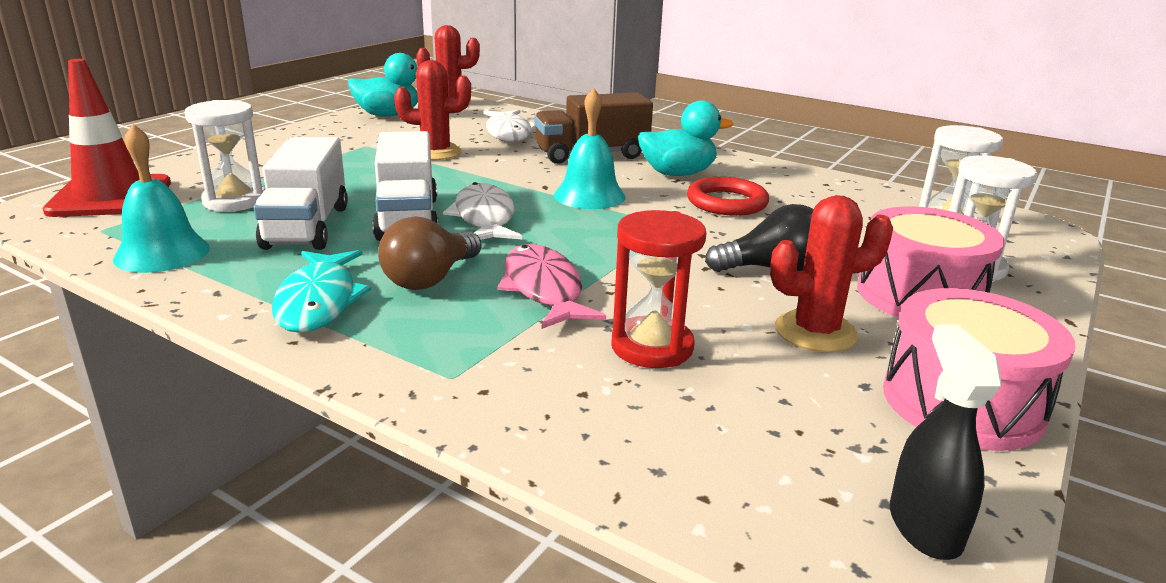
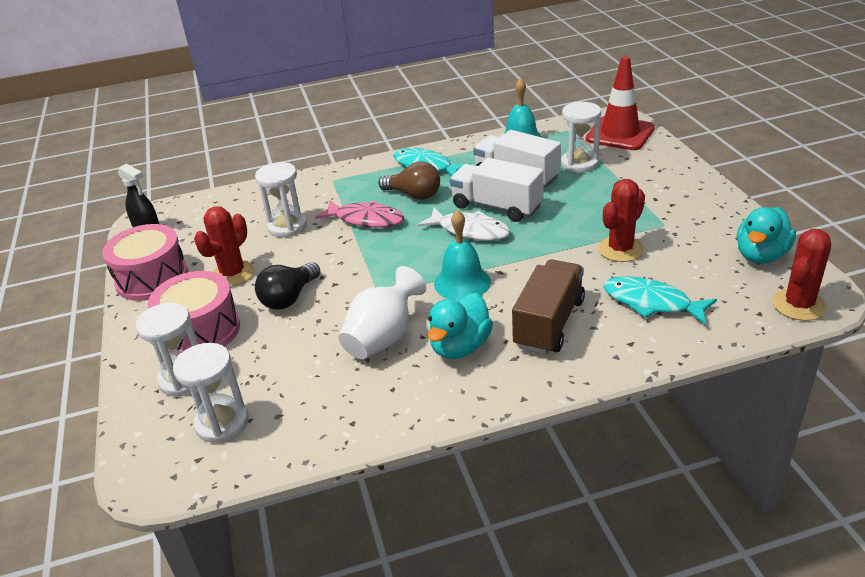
camera: 135 degrees right, 10 degrees up
(430, 279) = (414, 195): brown light bulb -> brown light bulb turned 135 degrees clockwise
(508, 133) = (651, 303): white fish -> turquoise fish
(652, 347) = (287, 227): red hourglass -> white hourglass
(726, 202) = (383, 338): red ring -> white vase

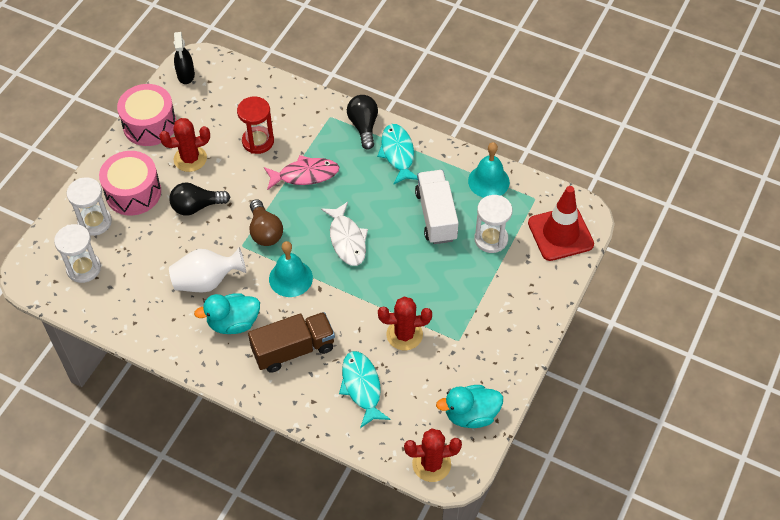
camera: 40 degrees right, 20 degrees up
(287, 227) = (258, 141): white hourglass -> red hourglass
(366, 219) = (305, 175): pink fish -> pink fish turned 75 degrees counterclockwise
(371, 169) = (363, 126): none -> black light bulb
(414, 195) = (357, 176): brown light bulb -> brown light bulb (265, 231)
(496, 207) = (388, 233): white truck -> none

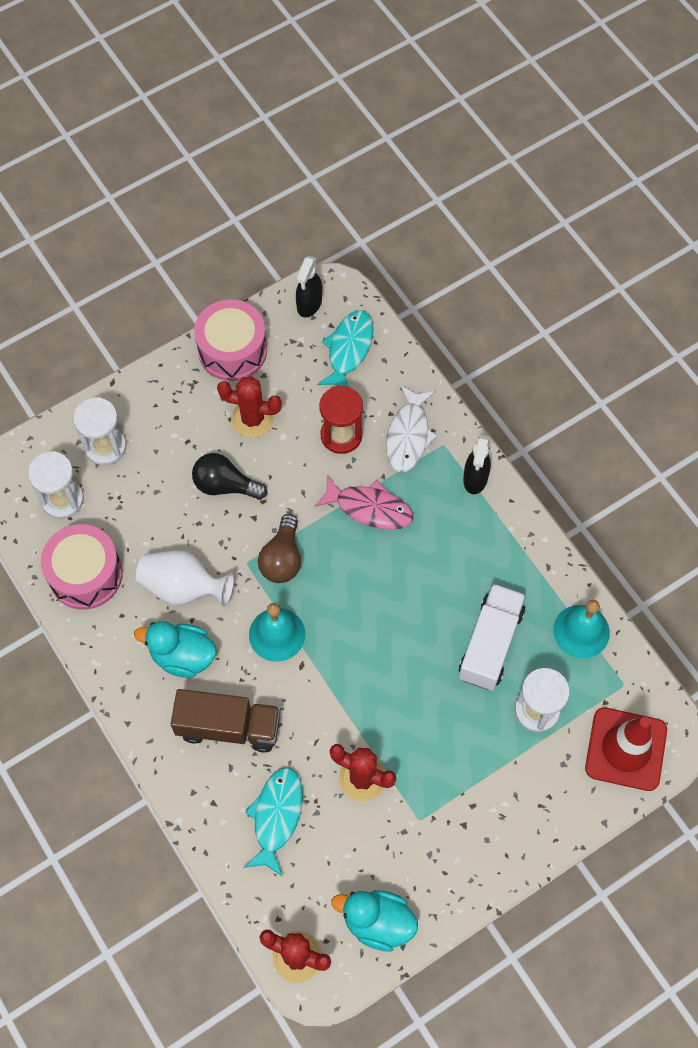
camera: 30 degrees right, 10 degrees up
(133, 192) = (166, 430): pink drum -> pink drum (85, 574)
(347, 240) = (368, 619): white fish -> white fish (408, 435)
(363, 126) = (475, 478): black light bulb -> black spray bottle
(398, 153) = (494, 536): turquoise fish -> turquoise fish (348, 350)

